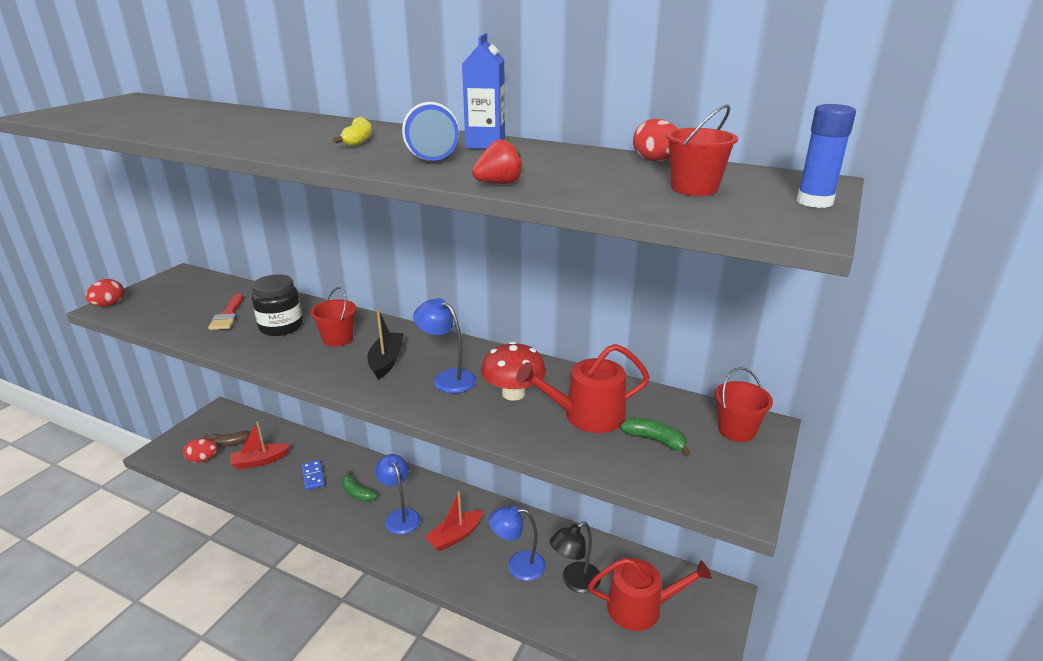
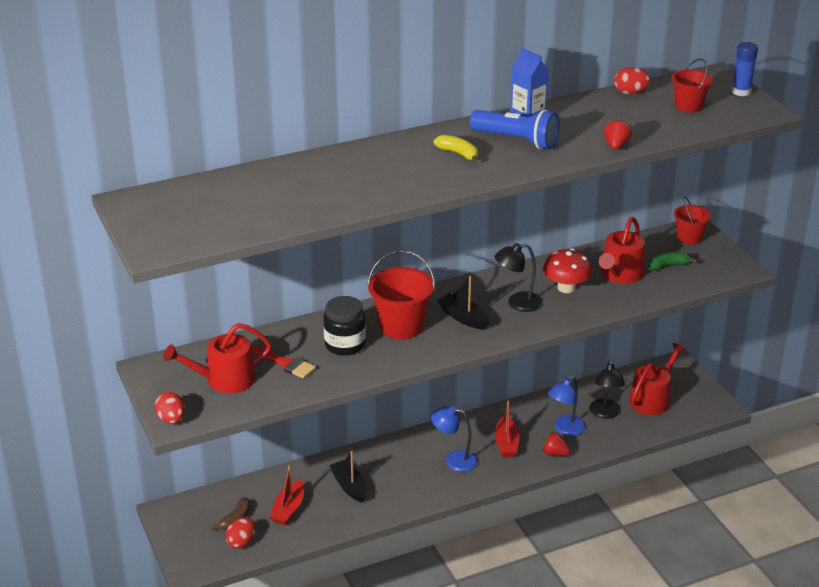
camera: 50 degrees left, 5 degrees up
(183, 302) = (224, 380): none -> red watering can
(313, 476) = (349, 486): blue domino -> black boat
(338, 339) = (401, 326): red bucket -> red bucket, size x1.63
(357, 493) = (401, 471): green banana -> none
(447, 378) = (517, 303): blue lamp -> black lamp
(472, 578) = (554, 453): none -> red strawberry

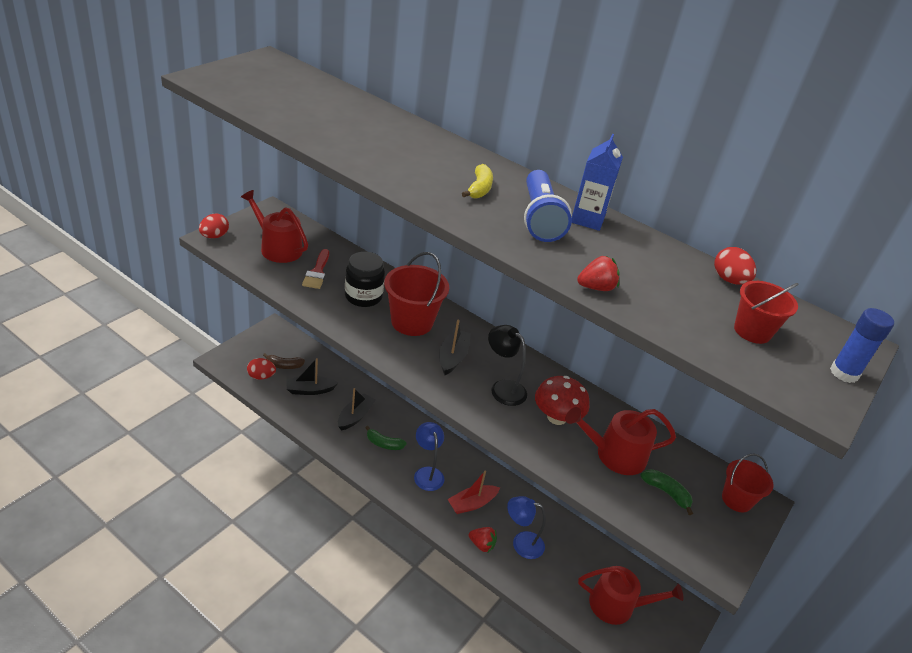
camera: 55 degrees right, 5 degrees up
(288, 509) = (310, 390): red boat -> black boat
(399, 477) = (384, 444): none -> green banana
(554, 453) = (482, 545): red strawberry -> red strawberry turned 120 degrees clockwise
(605, 413) = (566, 569): black lamp -> none

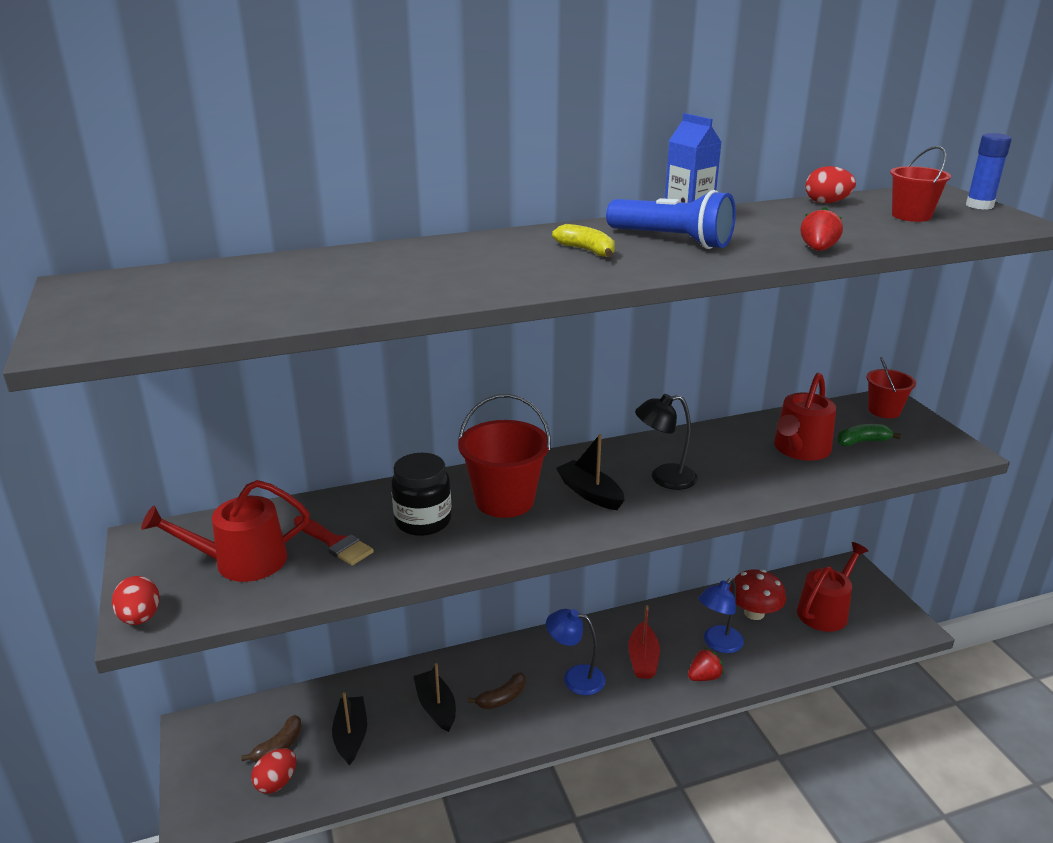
camera: 50 degrees left, 10 degrees down
(310, 390) = (351, 736): black boat -> black boat turned 150 degrees clockwise
(384, 444) = (502, 698): green banana -> brown banana
(556, 417) = (729, 462): red mushroom -> red mushroom (754, 613)

